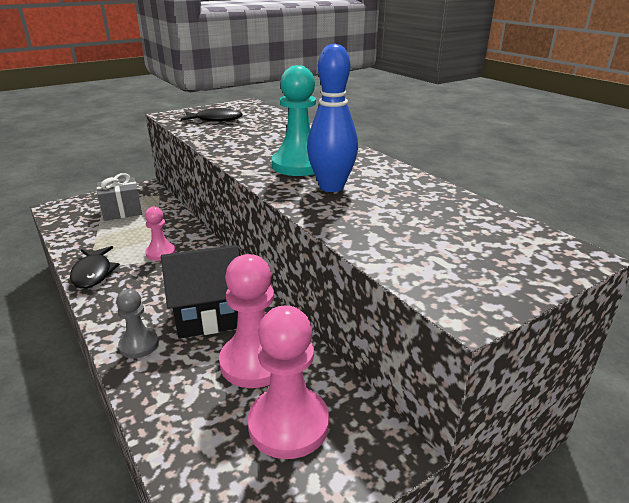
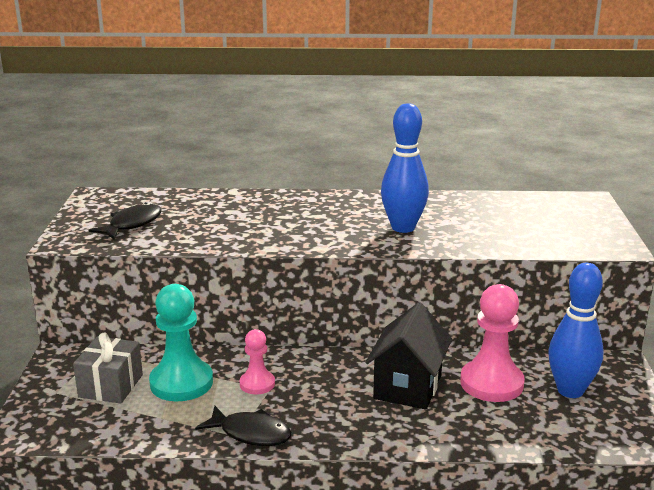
camera: 55 degrees left, 5 degrees down
(139, 345) = (416, 431): grey pawn -> none
(288, 424) = (570, 390): pink pawn -> blue bowling pin
(299, 165) = (337, 225): turquoise pawn -> turquoise pawn (181, 383)

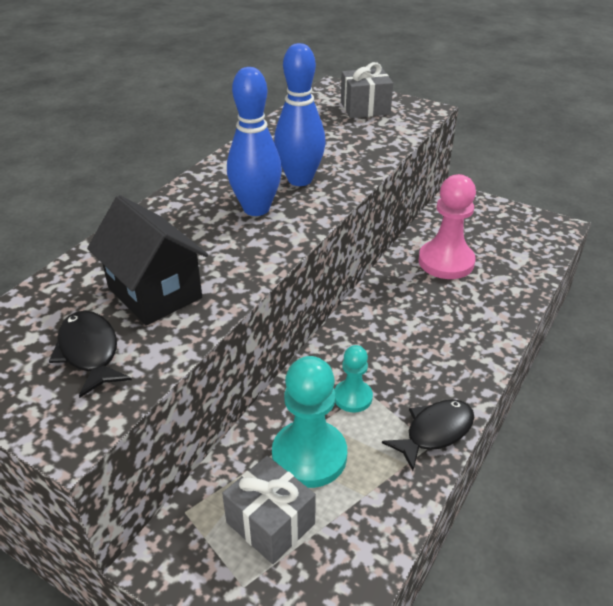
camera: 60 degrees left, 15 degrees up
(257, 384) = (353, 397): pink pawn -> turquoise pawn
(408, 387) = (422, 306): black house -> black house (155, 293)
(570, 221) = (365, 108): none -> grey gift
(570, 390) = (479, 232): blue bowling pin -> blue bowling pin (256, 209)

